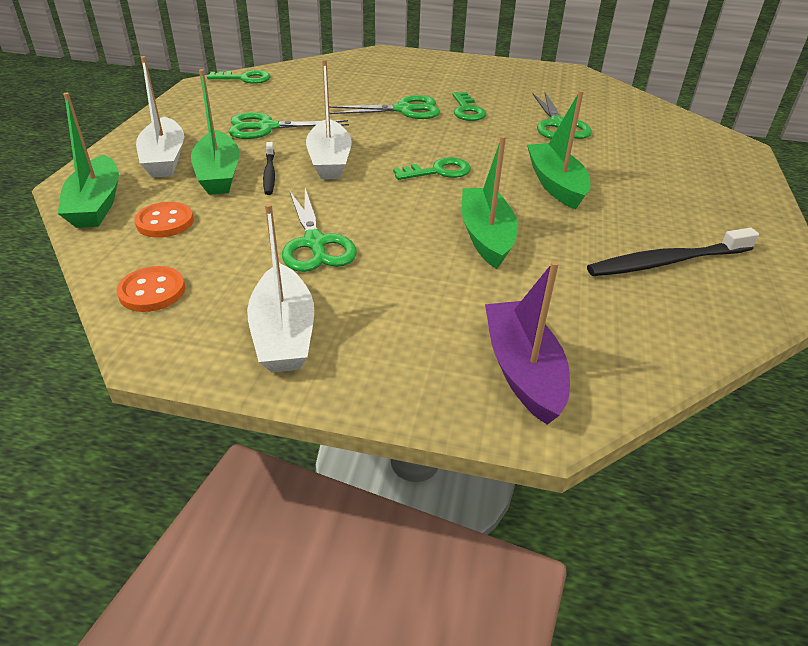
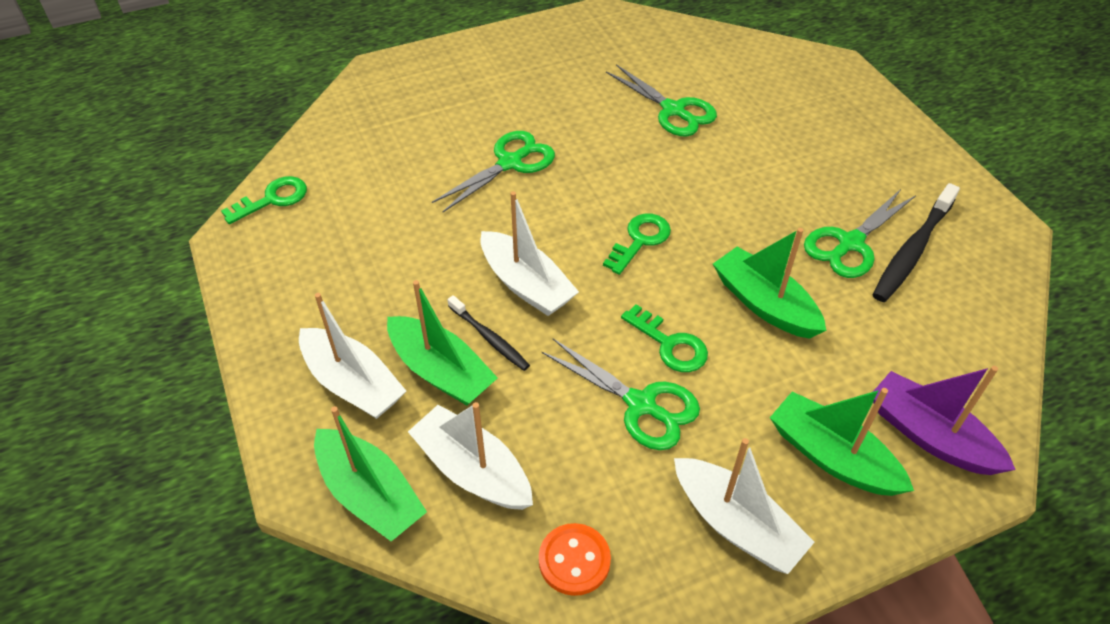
camera: 35 degrees left, 10 degrees up
(165, 222) = (473, 470): orange button -> white boat
(267, 127) = (402, 269): green scissors -> green scissors (850, 243)
(467, 110) = (571, 131): green key -> green key (669, 344)
(555, 184) = (751, 201): green boat -> green boat (832, 456)

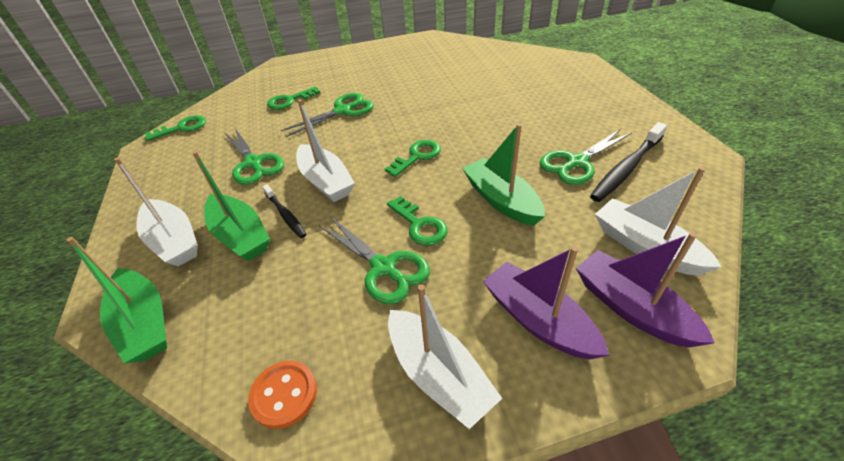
camera: 10 degrees right, 5 degrees down
(421, 145) = (289, 101): none -> green key
(473, 470) = (232, 310): white boat -> white boat (645, 247)
(673, 110) = (462, 84): green scissors -> green scissors (253, 163)
(832, 456) = (538, 320): green boat -> purple boat

